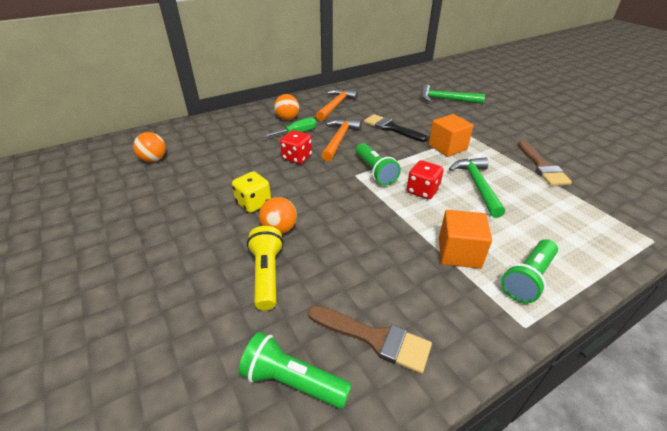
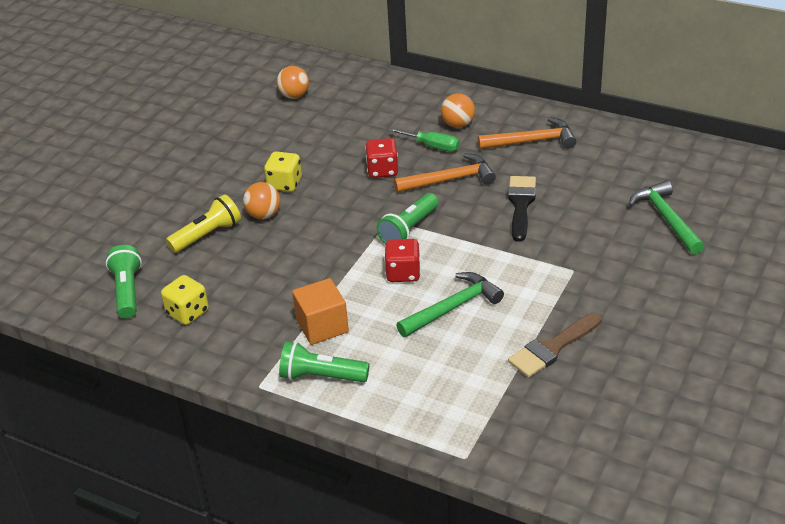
camera: 60 degrees right, 0 degrees up
(374, 338) = (187, 313): brown brush -> yellow dice
(447, 147) = (519, 262): orange cube -> none

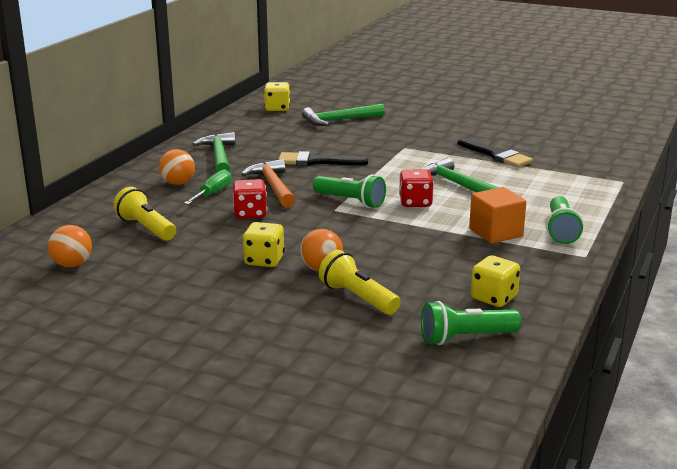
camera: 95 degrees left, 15 degrees down
(357, 119) = (146, 228): none -> yellow flashlight
(532, 141) = (219, 156): orange hammer -> green hammer
(552, 348) = (496, 155): brown brush -> black brush
(702, 169) = (277, 108): none -> yellow dice

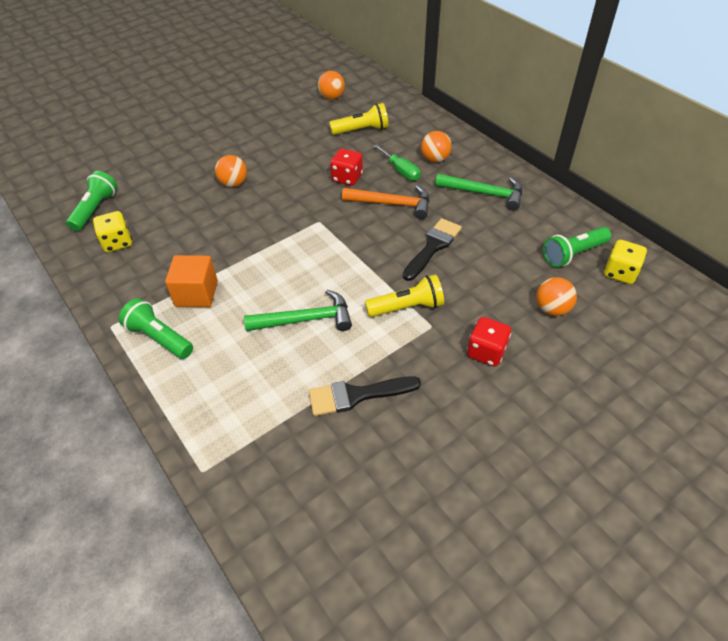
camera: 120 degrees right, 25 degrees up
(264, 260) = (268, 164): yellow dice -> none
(339, 120) = (552, 309): green hammer -> orange ball
(350, 201) = (327, 235): green flashlight -> green flashlight (573, 254)
(358, 298) = (183, 185): yellow flashlight -> yellow flashlight (407, 307)
(415, 203) = (292, 272): red dice -> red dice (486, 352)

